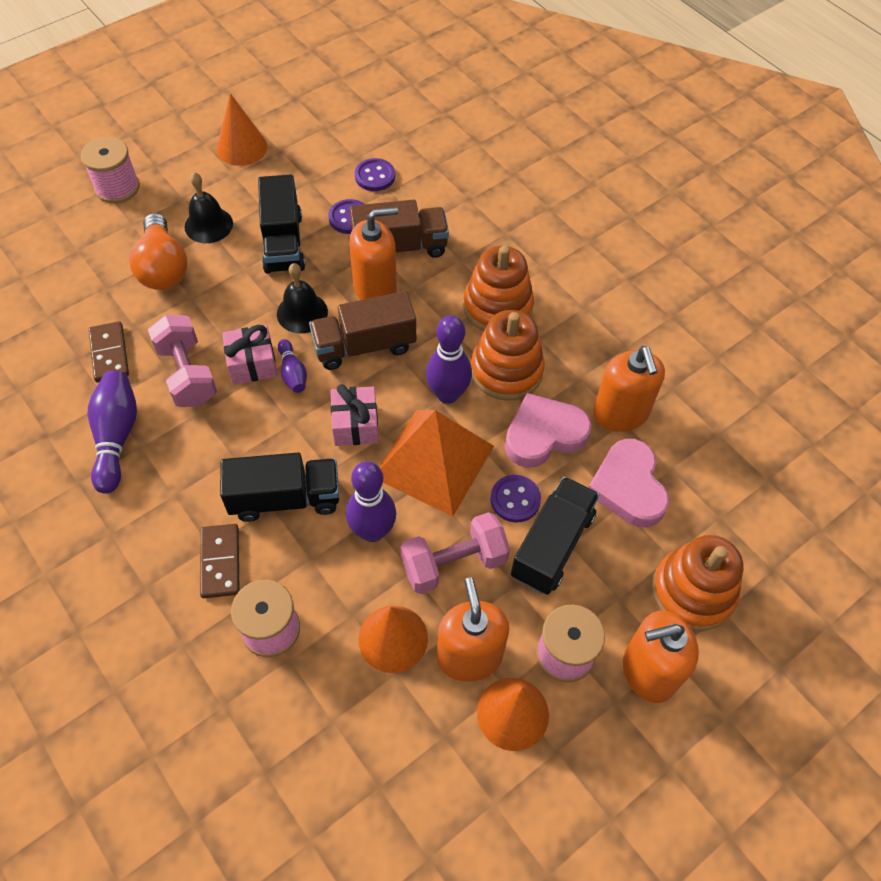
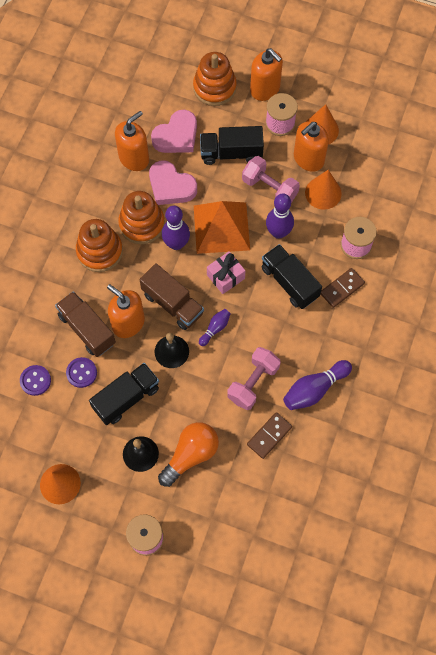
camera: 120 degrees left, 10 degrees up
(252, 364) = (223, 353): pink gift -> none
(515, 499) = (217, 180): purple button -> none

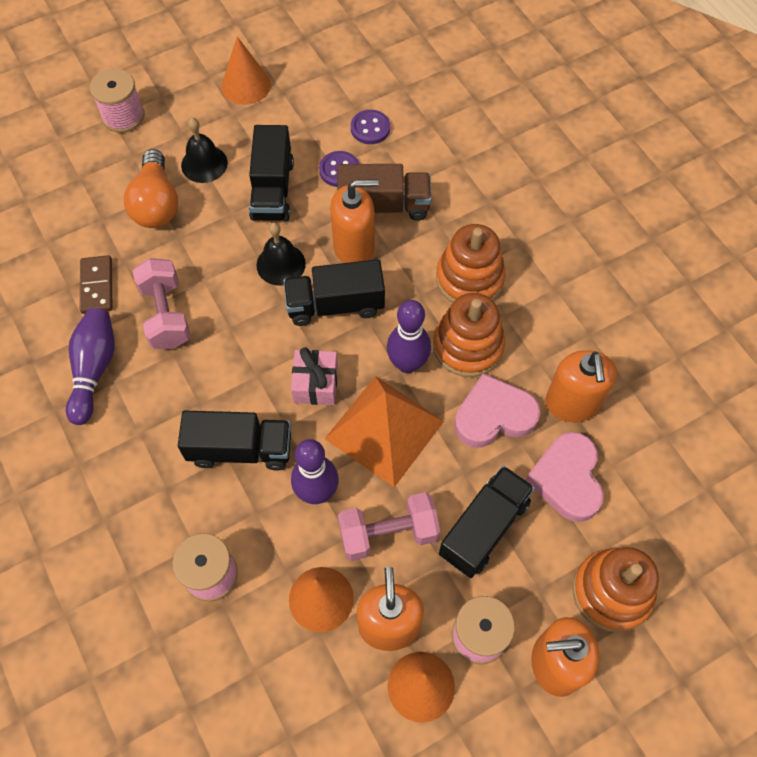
camera: 130 degrees right, 5 degrees down
(172, 303) = (335, 305): brown truck -> black truck
(215, 328) = (264, 325): purple bowling pin -> none
(342, 288) = (173, 504): brown domino -> none

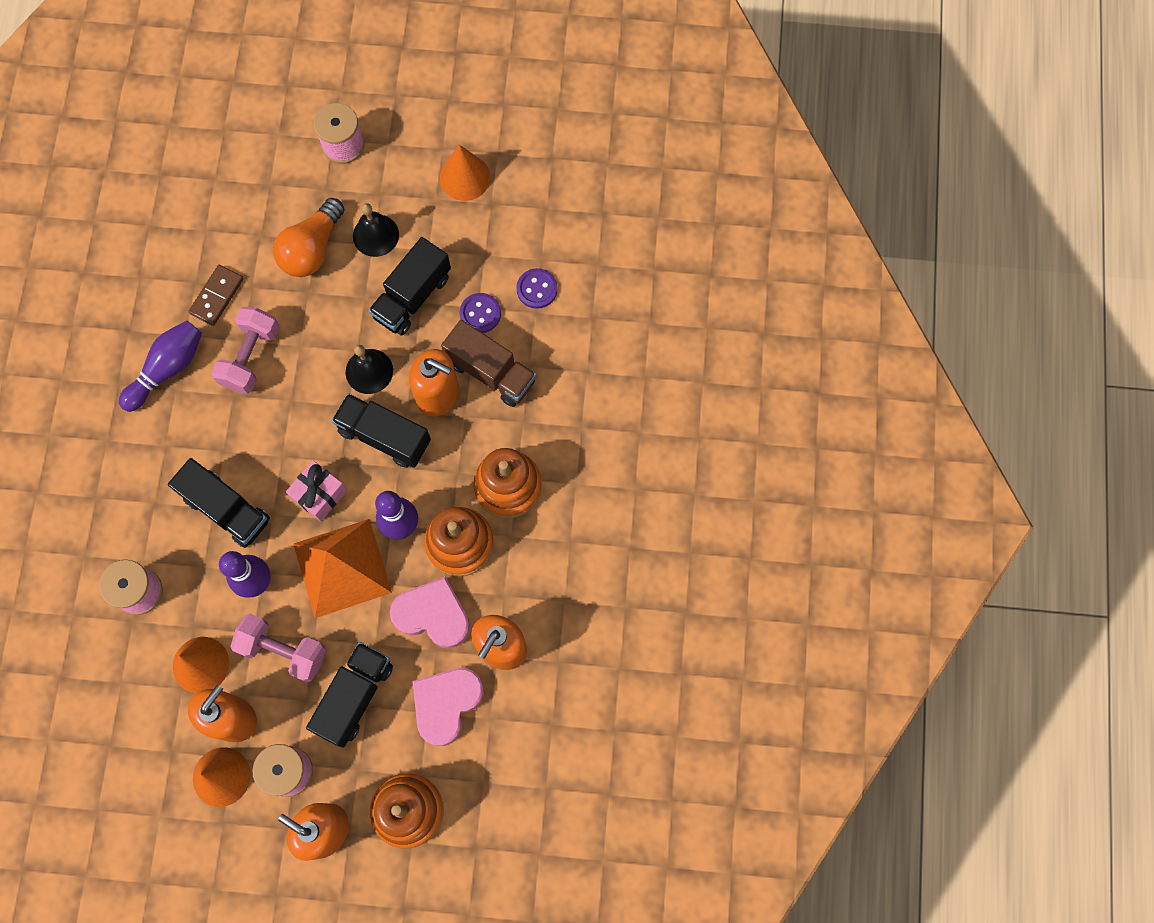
camera: 35 degrees right, 10 degrees up
(484, 528) = (354, 696): black truck -> black truck turned 45 degrees counterclockwise

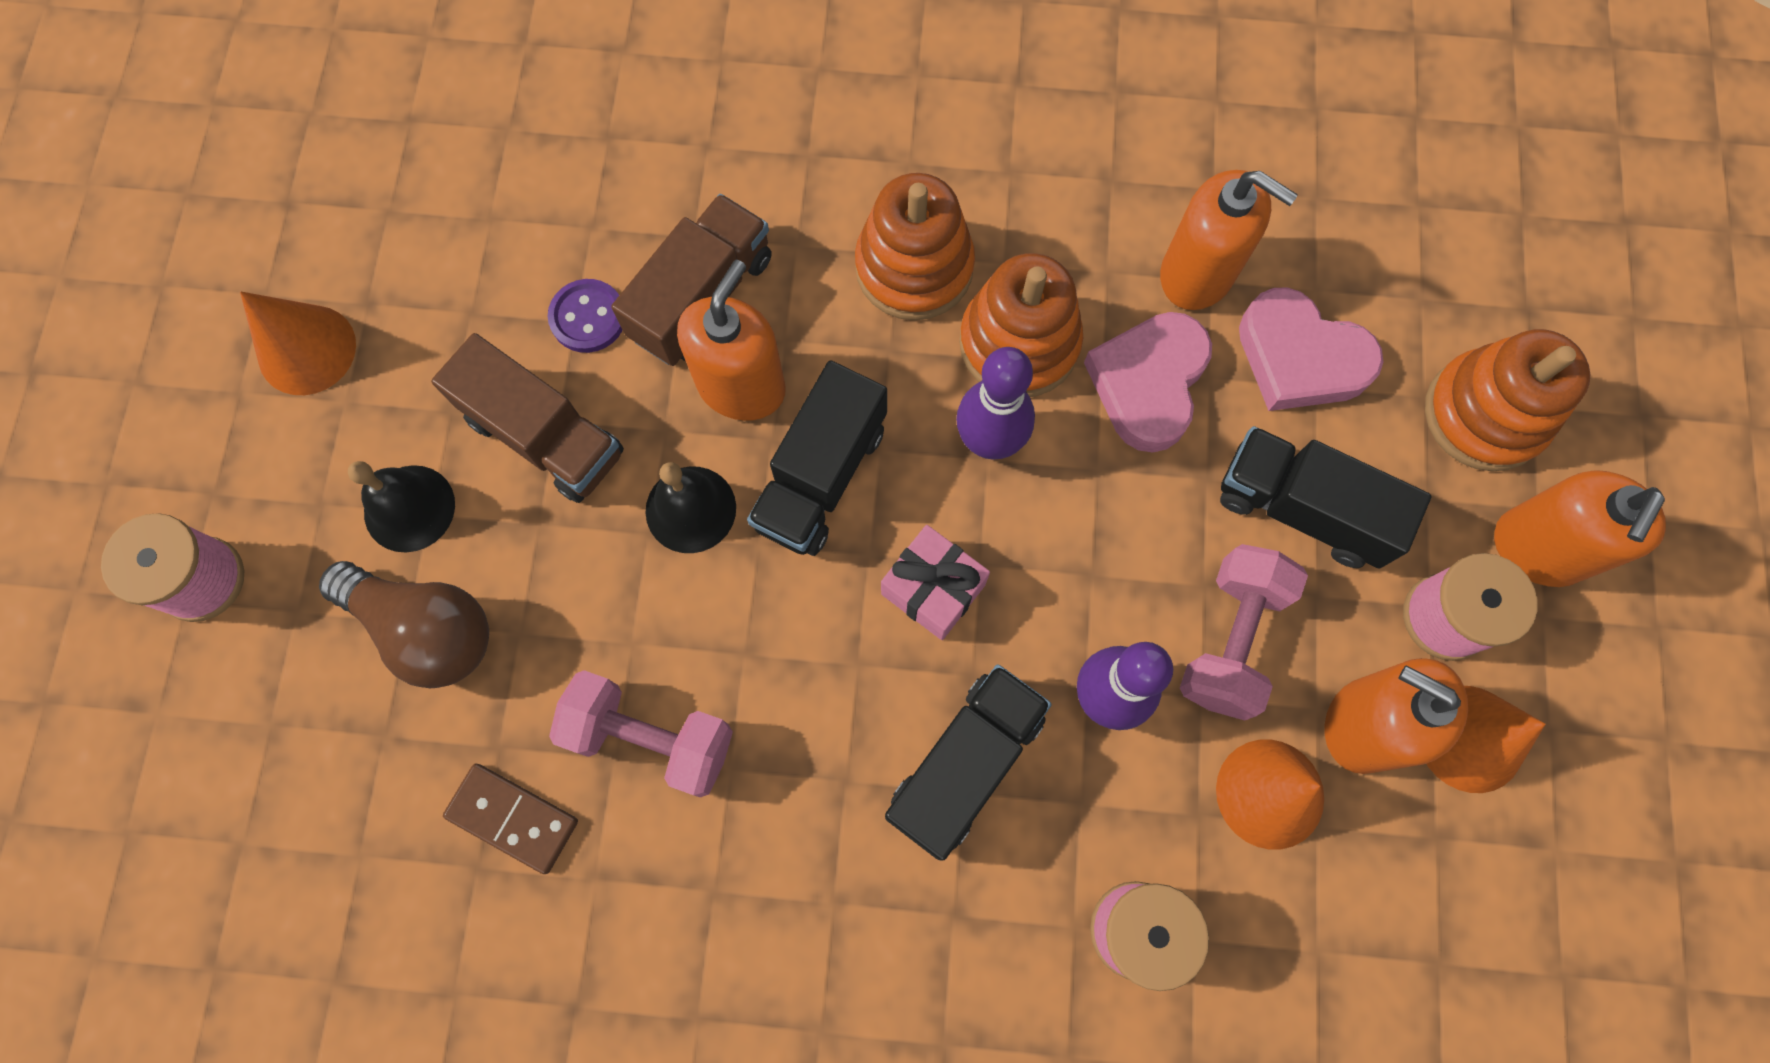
camera: 90 degrees left, 0 degrees up
(168, 369) = (668, 911): purple bowling pin -> none
(312, 249) = (426, 629): orange light bulb -> brown light bulb
(342, 568) = (1071, 542): orange pyramid -> none
(412, 297) = (545, 436): black truck -> brown truck
(537, 289) = (547, 224): purple button -> none

